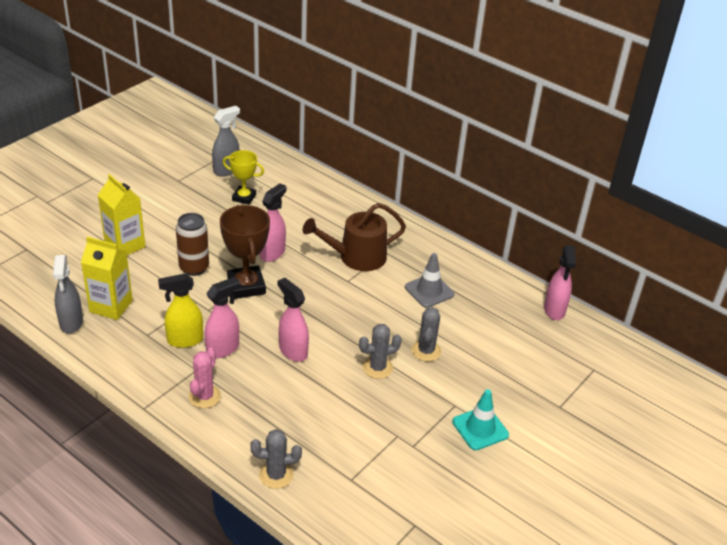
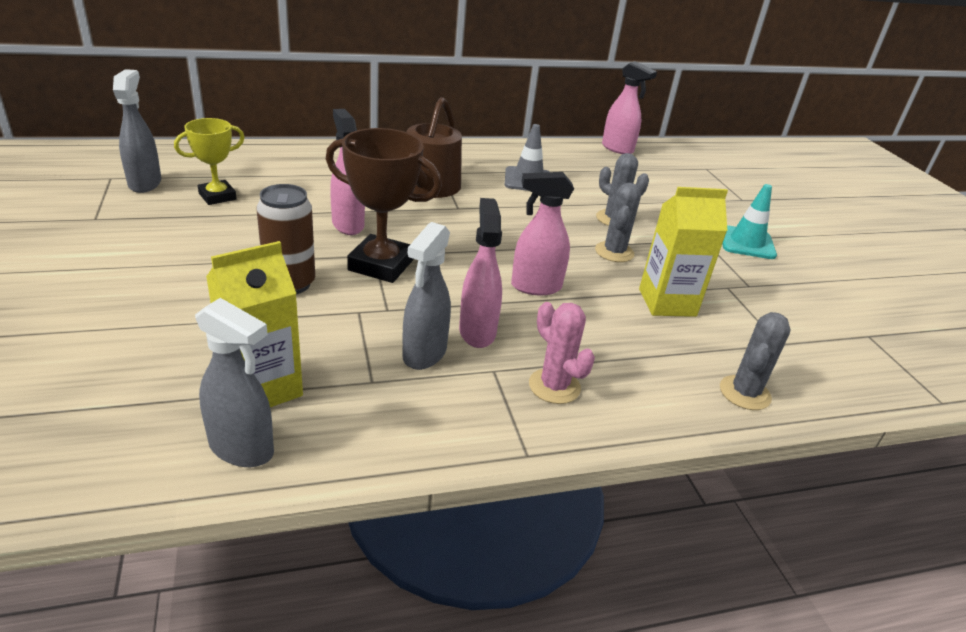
camera: 55 degrees left, 5 degrees down
(125, 245) = (147, 315): yellow carton -> yellow carton (667, 302)
(184, 340) = (424, 354): yellow spray bottle -> grey spray bottle

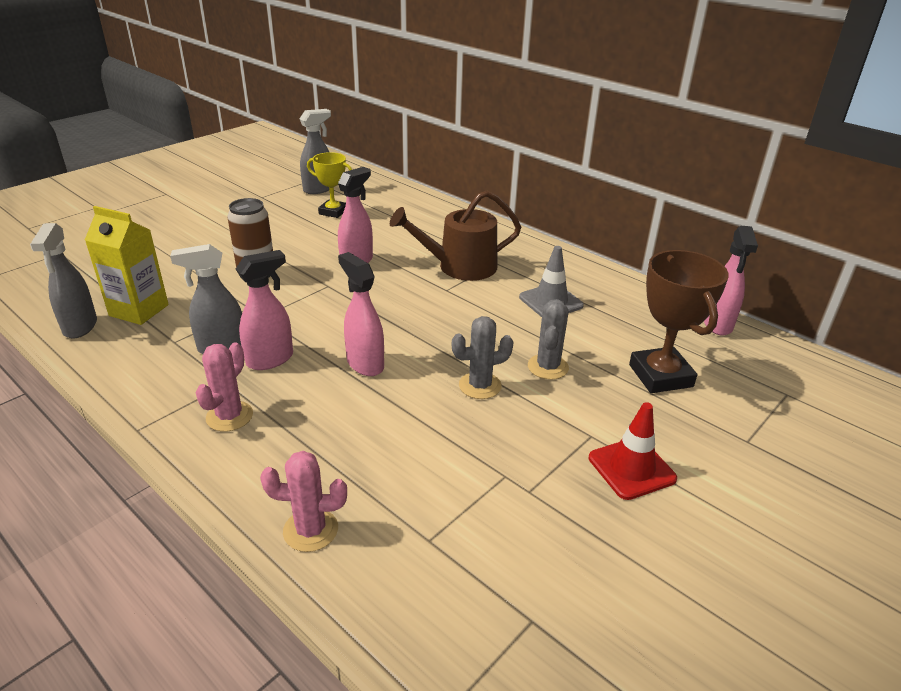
camera: 60 degrees right, 0 degrees up
(381, 265) = (317, 293): brown trophy -> brown trophy (660, 376)
(667, 302) = (423, 441): yellow carton -> none
(744, 393) = (310, 530): grey cactus -> pink cactus
(746, 243) = (631, 468): turquoise traffic cone -> red traffic cone

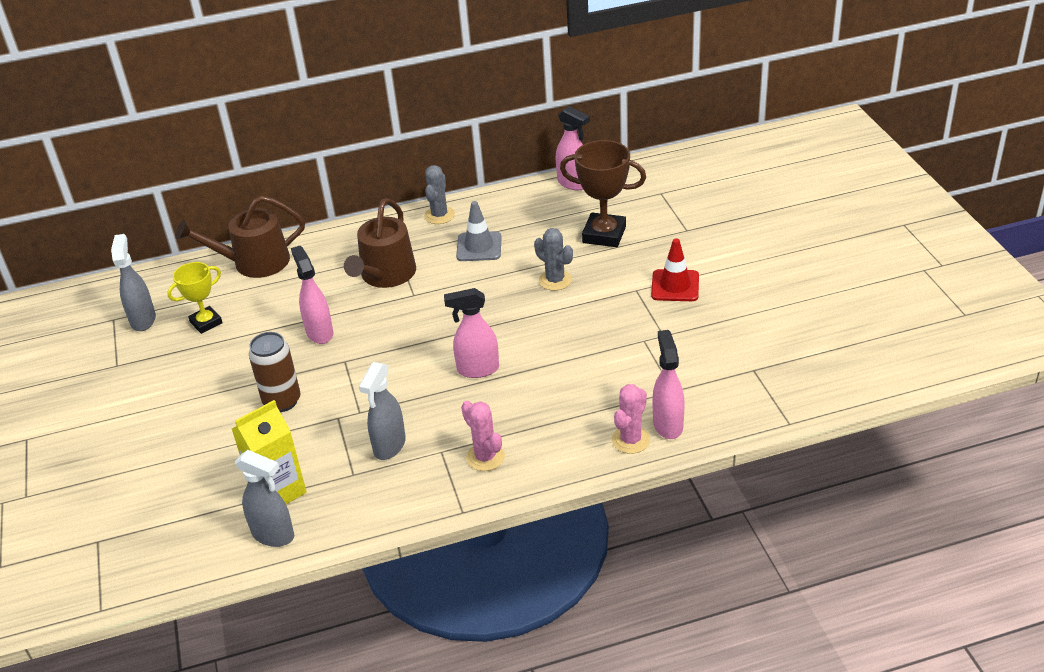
camera: 55 degrees left, 5 degrees up
(270, 359) = (429, 420): pink spray bottle -> pink spray bottle (667, 424)
(421, 206) = (254, 262): none -> brown watering can
(480, 386) = (549, 320): grey cactus -> grey cactus (439, 215)

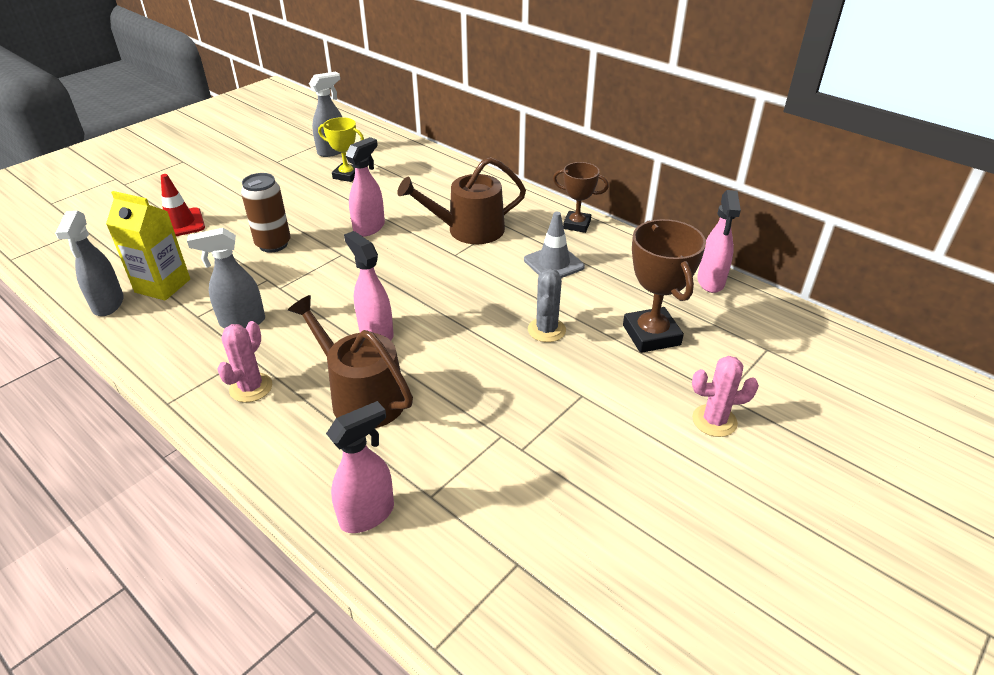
camera: 55 degrees right, 0 degrees up
(254, 262) = (433, 166): brown watering can -> brown watering can (361, 396)
(439, 215) = (577, 225): grey cactus -> brown trophy
(631, 440) = (325, 491): pink cactus -> pink cactus (714, 421)
(675, 286) = (616, 425): red traffic cone -> red traffic cone (180, 224)

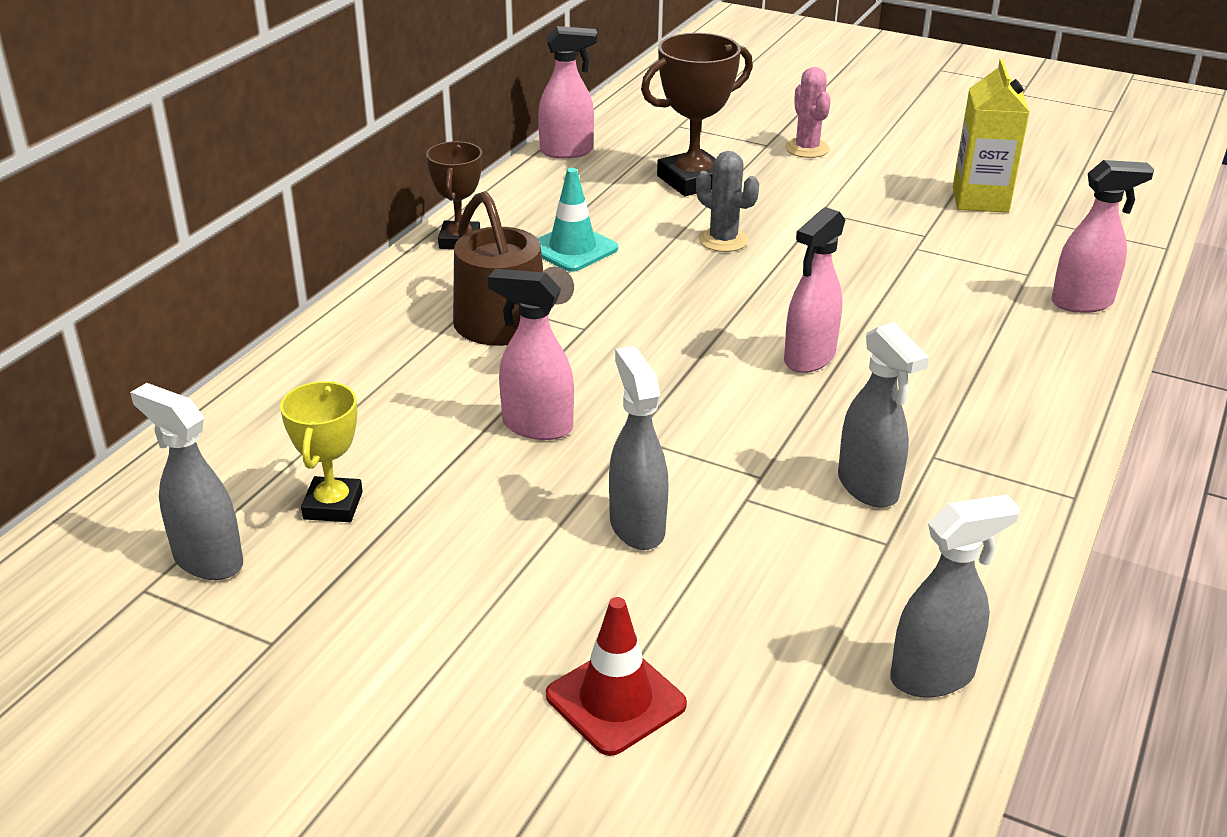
camera: 105 degrees left, 5 degrees down
(162, 286) = (837, 624): yellow carton -> yellow carton (980, 200)
(251, 388) = (988, 432): pink cactus -> none
(273, 244) = (637, 526): brown can -> grey spray bottle
(361, 396) = (932, 342): brown watering can -> none
(368, 514) = (1082, 303): pink spray bottle -> pink spray bottle turned 135 degrees clockwise
(546, 330) = (723, 240): grey cactus -> grey cactus turned 45 degrees clockwise
(554, 263) = (572, 249): grey traffic cone -> turquoise traffic cone

